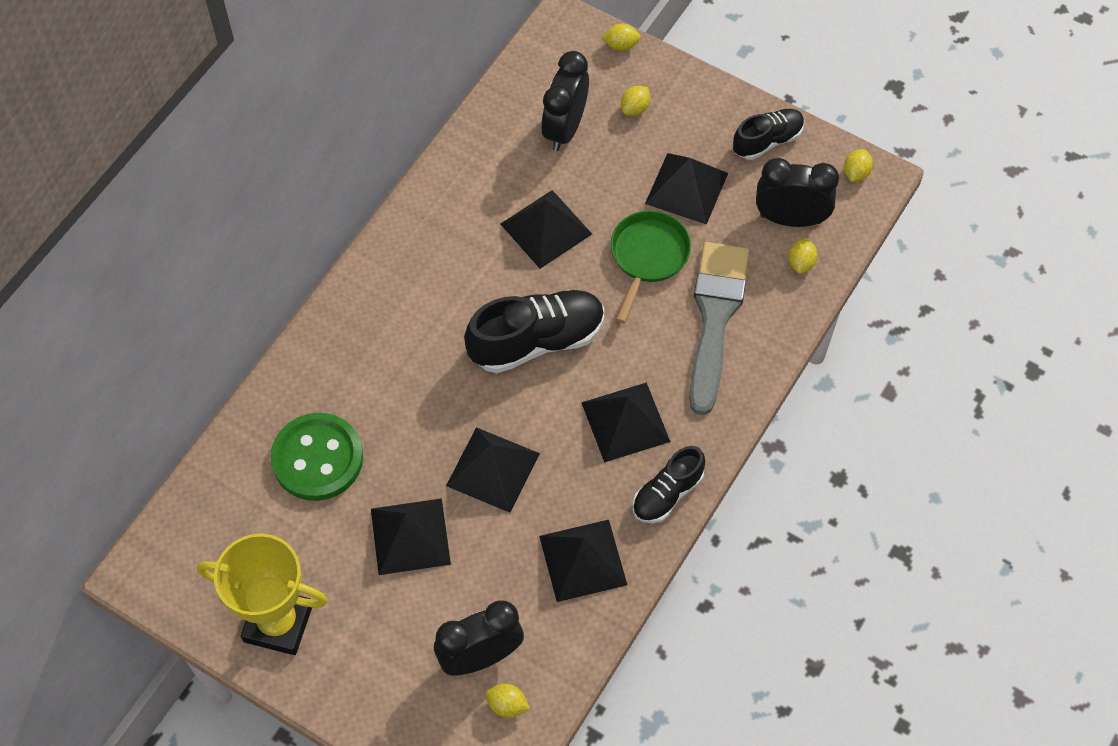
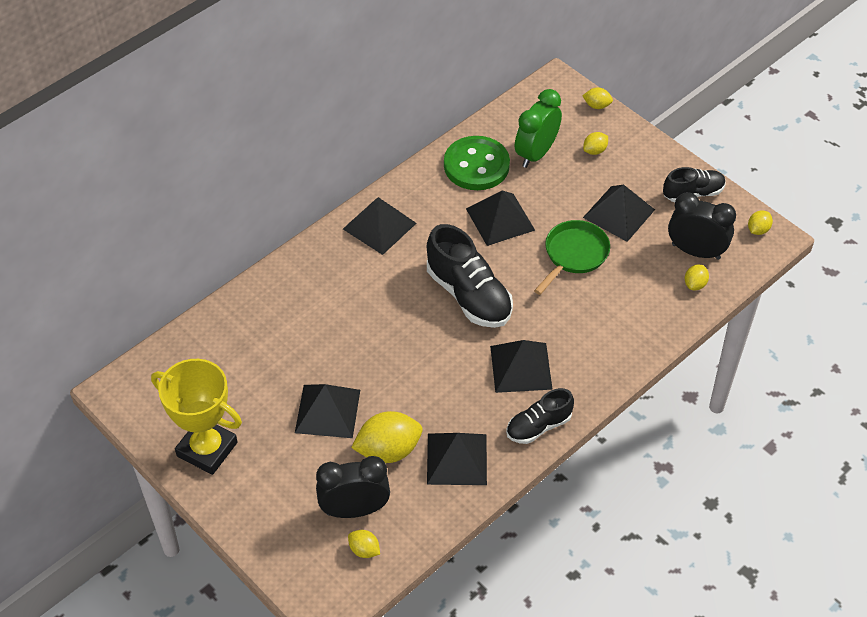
camera: 15 degrees right, 10 degrees down
(317, 458) = (275, 341): green button -> green button (476, 165)
(492, 469) = (406, 378): black pyramid -> black pyramid (379, 226)
(498, 570) = (388, 450): none -> yellow lemon
(537, 341) = (469, 295): black shoe -> black shoe turned 60 degrees clockwise
(564, 128) = (536, 153): black clock -> green clock
(715, 317) = (614, 308): grey brush -> none

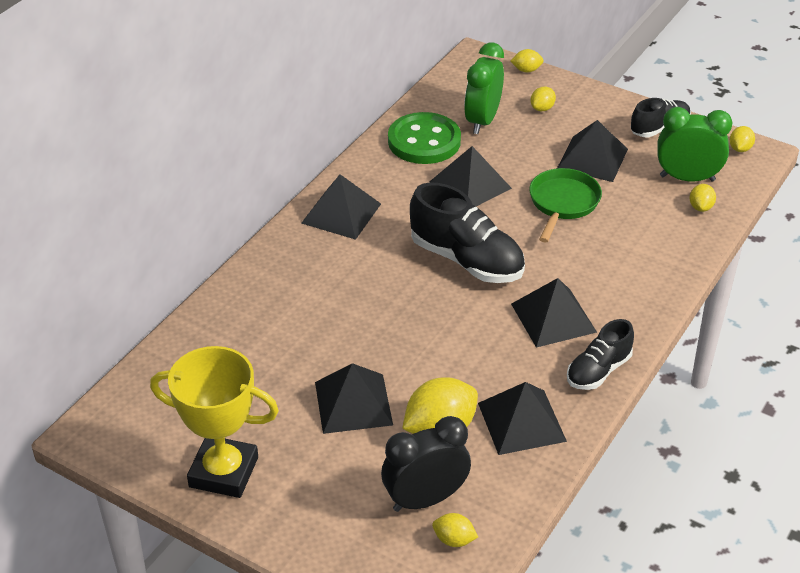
camera: 15 degrees left, 10 degrees down
(696, 251) = (687, 178): black clock -> green clock

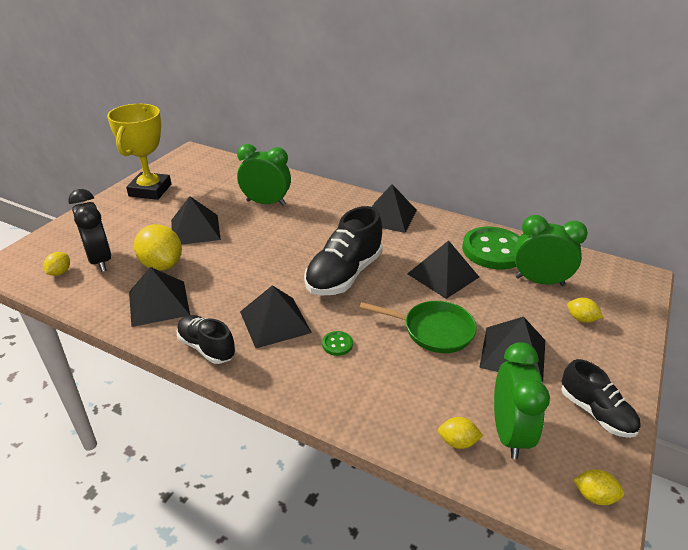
camera: 85 degrees right, 5 degrees down
(288, 330) = (266, 203): none -> green clock
(526, 70) = (642, 309): yellow lemon -> none
(587, 271) = (337, 344): none -> green button

